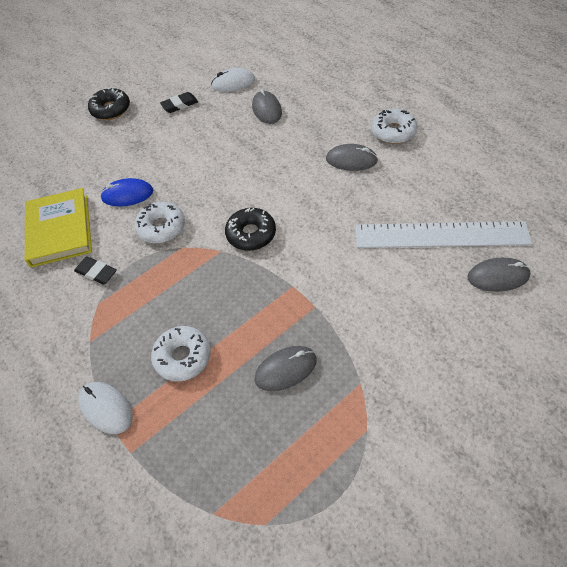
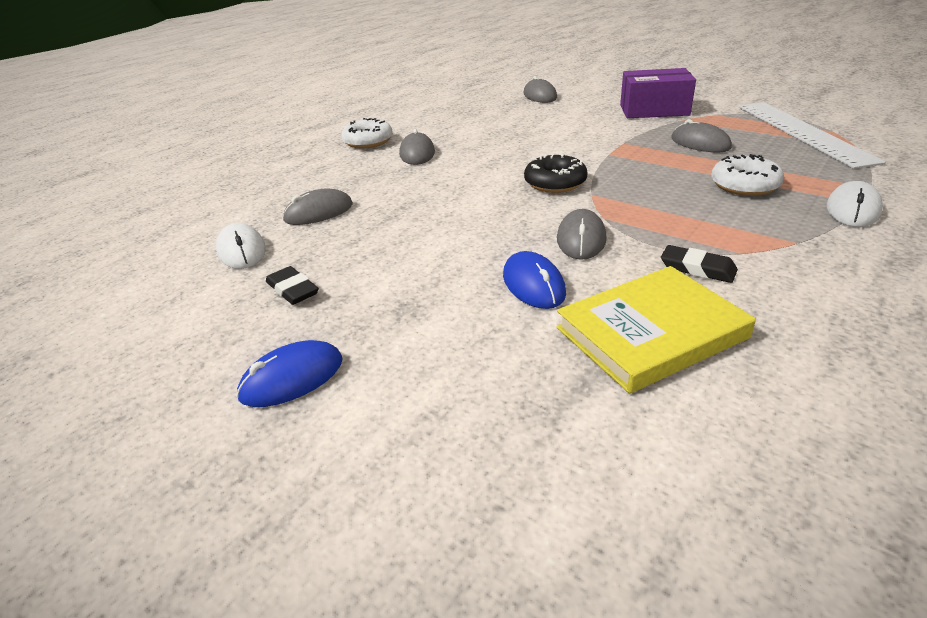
camera: 105 degrees left, 20 degrees down
(96, 272) = (697, 268): black eraser -> black eraser turned 75 degrees counterclockwise
(111, 109) = (292, 378): black donut -> blue mouse
(161, 227) = (581, 239): white donut -> grey mouse
(404, 371) = (654, 110): none -> purple box
(441, 235) = (507, 113): white ruler -> white ruler (803, 132)

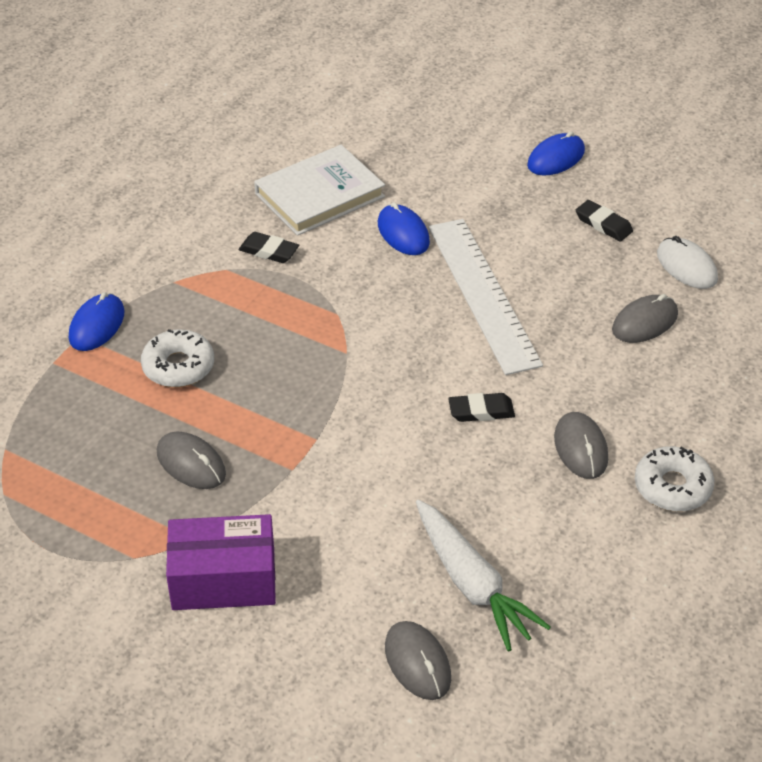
camera: 170 degrees right, 10 degrees up
(481, 167) = (481, 411): none -> black eraser
(506, 113) = (472, 584): none -> white carrot
(555, 183) = (386, 374): black donut -> none
(581, 239) = (362, 284): grey mouse -> none
(651, 333) = (319, 195): yellow book -> white book
(803, 132) = (44, 490): white ruler -> white ruler (482, 294)
(853, 209) = (97, 325): white mouse -> blue mouse

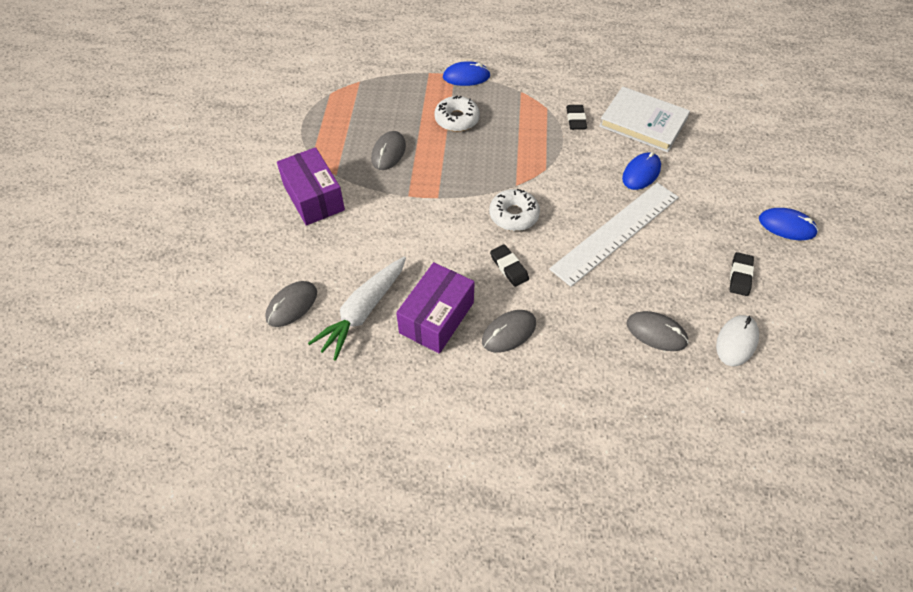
camera: 65 degrees right, 10 degrees up
(522, 510) = (436, 317): none -> purple box
(672, 487) = (504, 398): white donut -> white donut (514, 215)

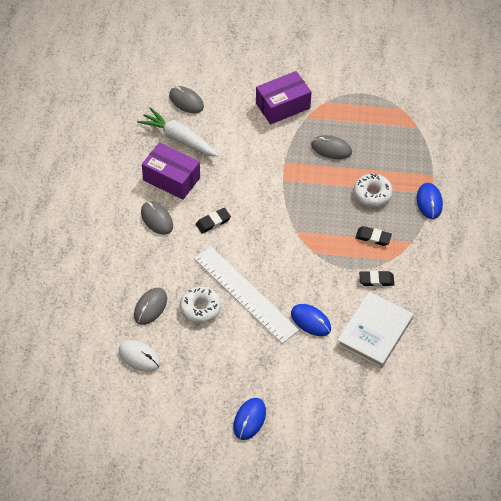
camera: 90 degrees right, 0 degrees up
(514, 215) = (264, 228): white donut -> white donut (200, 308)
(740, 276) = (198, 372): black eraser -> black eraser (373, 237)

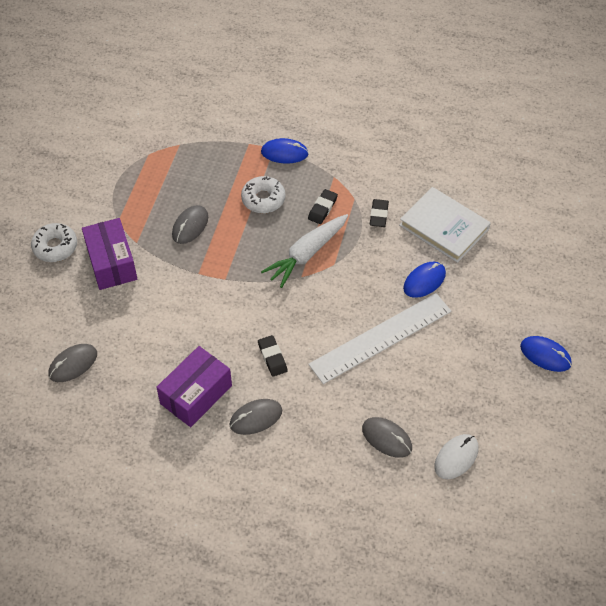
camera: 80 degrees left, 0 degrees up
(178, 138) = (133, 379): white carrot -> white carrot (306, 254)
(200, 308) = (394, 385): white donut -> white donut (55, 247)

